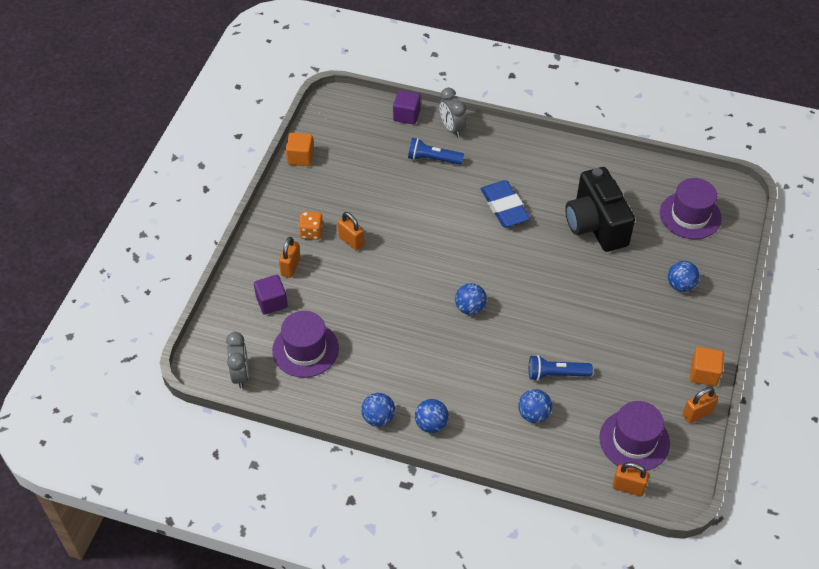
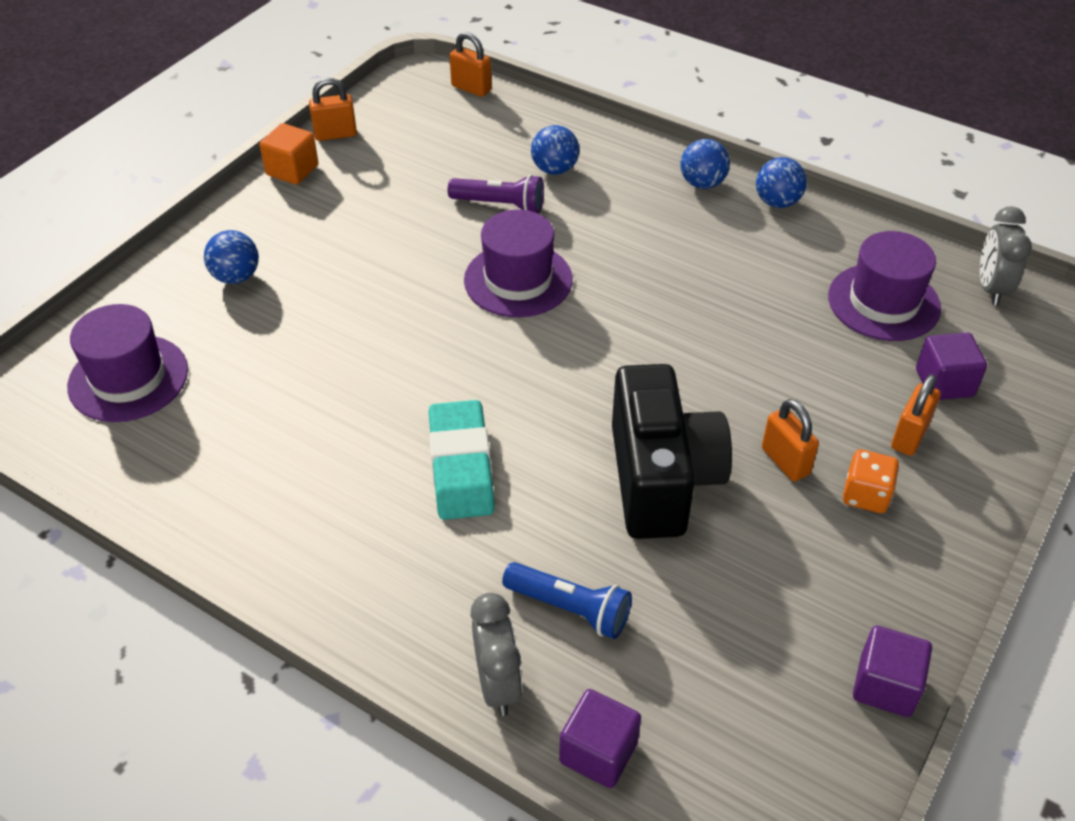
camera: 165 degrees left, 5 degrees down
(300, 157) = (885, 686): orange cube -> purple cube
(470, 308) = (595, 309): blue ball -> none
(504, 207) = (461, 465): blue eraser -> turquoise eraser
(556, 374) = (500, 205): blue flashlight -> purple flashlight
(595, 225) = (308, 396): black camera -> black camera (661, 479)
(634, 440) = (435, 124): purple hat -> purple hat (518, 280)

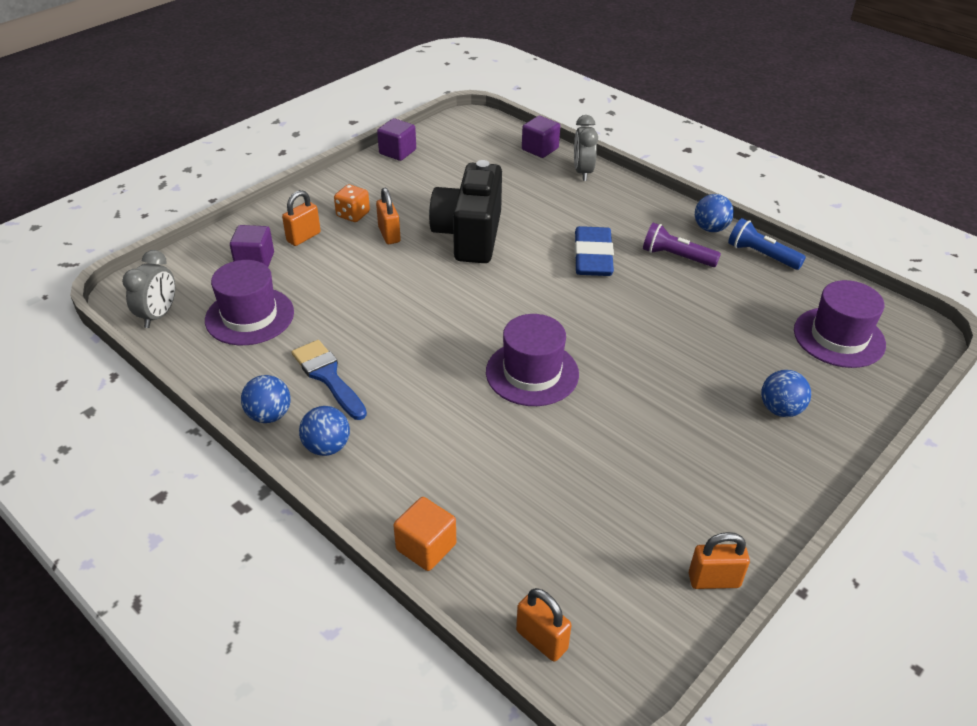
camera: 170 degrees left, 5 degrees down
(292, 170) = (755, 530): orange cube -> orange cube (426, 547)
(461, 465) = (592, 257): turquoise eraser -> blue eraser
(500, 205) = (535, 451): purple flashlight -> purple flashlight (676, 257)
(554, 169) = (469, 487): blue ball -> blue ball (710, 228)
(569, 608) = (540, 192): blue flashlight -> blue flashlight (761, 255)
(743, 246) = (328, 377): none -> blue brush

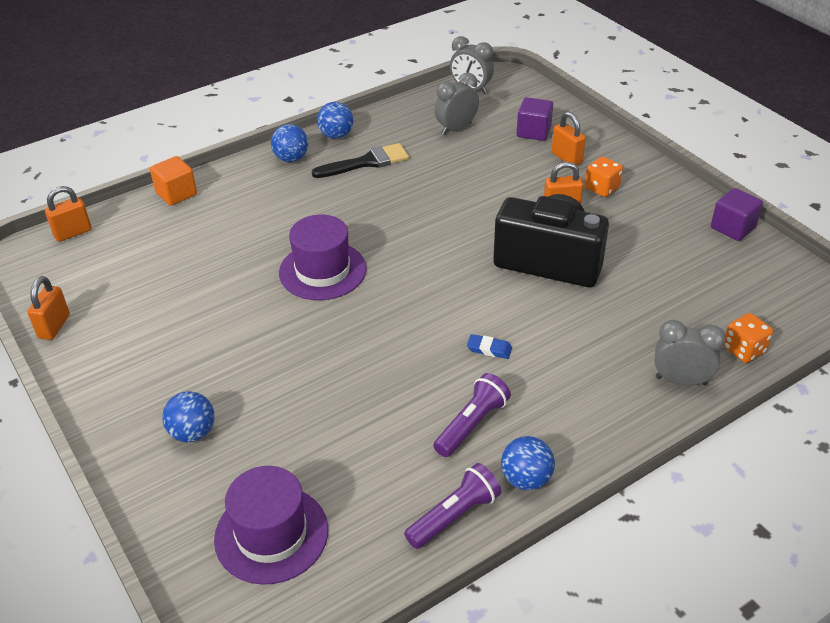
camera: 105 degrees right, 0 degrees up
(249, 316) = (456, 128): purple hat -> grey clock
(328, 377) = (366, 162): blue brush -> black brush
(540, 149) = (744, 350): purple cube -> orange dice
(592, 257) = (489, 349): blue eraser -> blue eraser, size x0.43
(761, 255) = (454, 516): blue flashlight -> purple flashlight

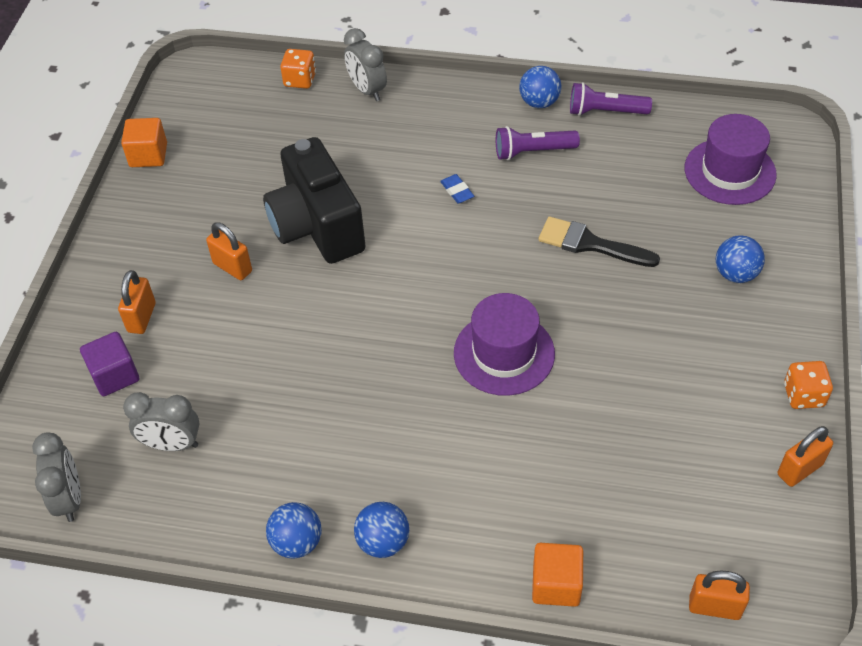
camera: 135 degrees left, 10 degrees up
(366, 162) = (316, 467): black brush -> black brush (590, 244)
(601, 188) = (171, 261): orange dice -> orange dice (803, 395)
(733, 228) = (148, 155): purple cube -> orange cube

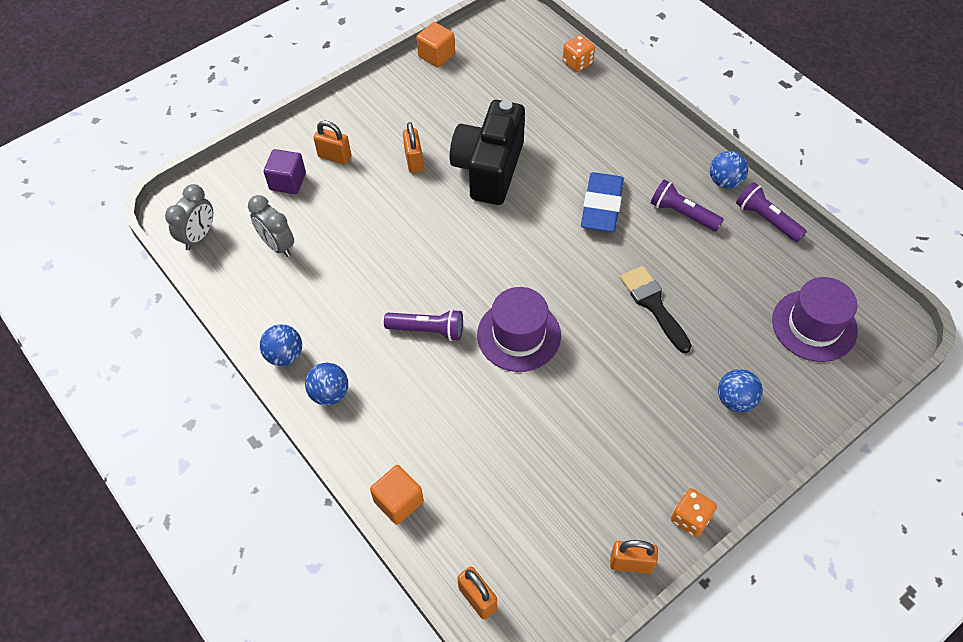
camera: 40 degrees right, 5 degrees up
(142, 317) = (334, 157): orange padlock -> orange padlock turned 60 degrees clockwise
(367, 90) = (614, 97): grey clock -> none
(415, 411) = (427, 330): none -> purple flashlight
(457, 191) = (601, 206): blue eraser -> blue eraser, size x2.31

